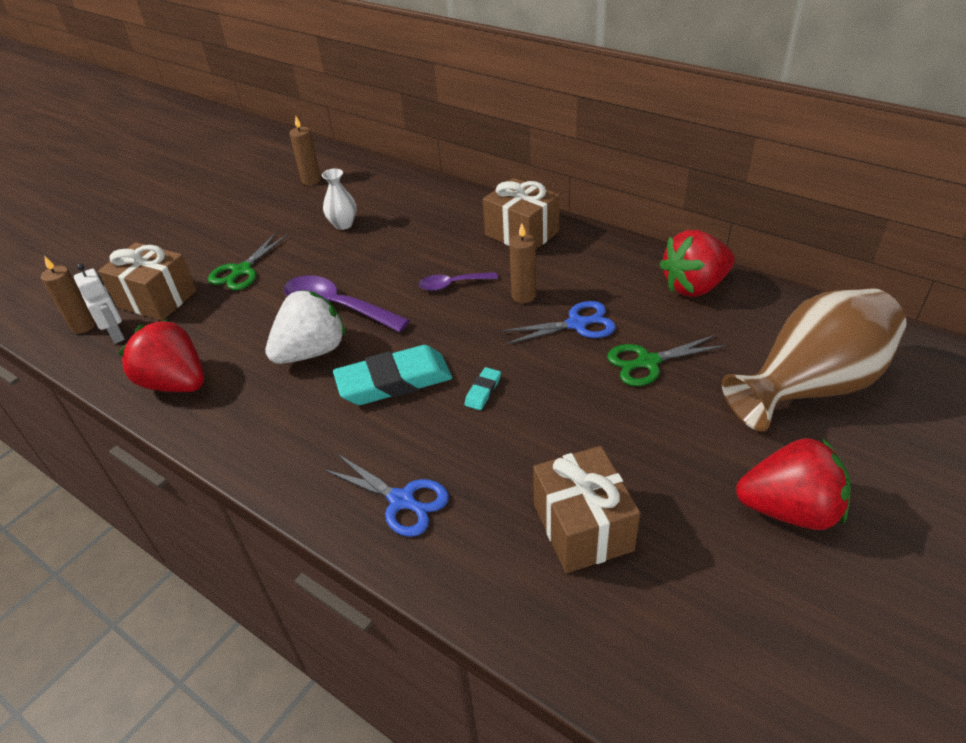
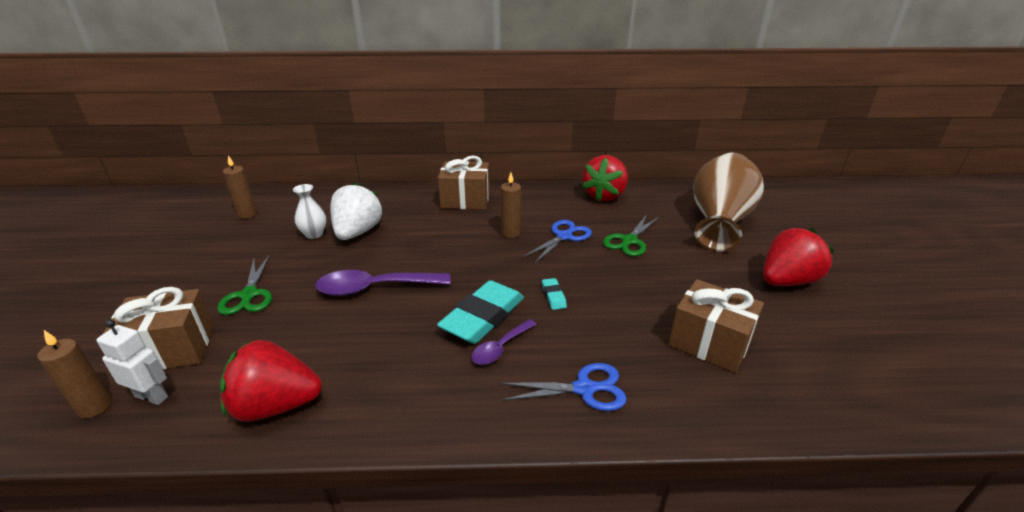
camera: 40 degrees left, 10 degrees down
(311, 351) = (389, 326): white strawberry -> white strawberry (357, 232)
(452, 285) = (452, 243): purple spoon -> purple spoon (500, 348)

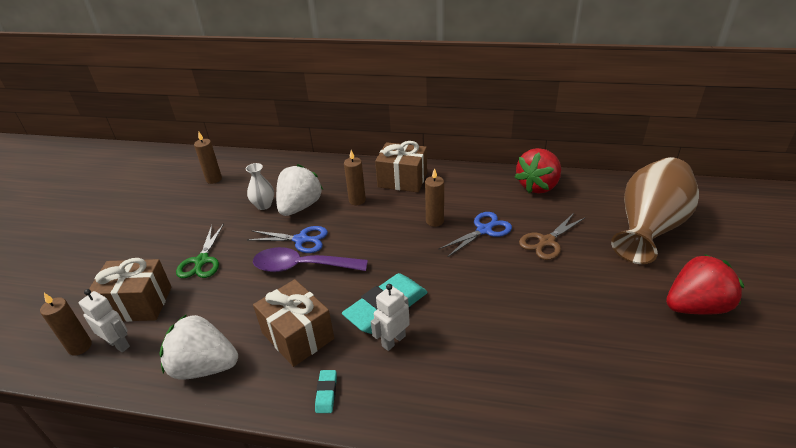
camera: 15 degrees right, 5 degrees up
(276, 405) = (204, 366): red strawberry -> white strawberry
(421, 221) = (357, 200): none -> brown candle
(500, 348) = (393, 341): purple spoon -> white robot
(553, 296) = (455, 294): turquoise eraser -> turquoise eraser (326, 393)
(585, 389) = (456, 392): blue scissors -> blue scissors (301, 240)
(629, 241) = (546, 242): green scissors -> brown scissors
(709, 342) = (589, 363): brown gift -> brown gift (297, 336)

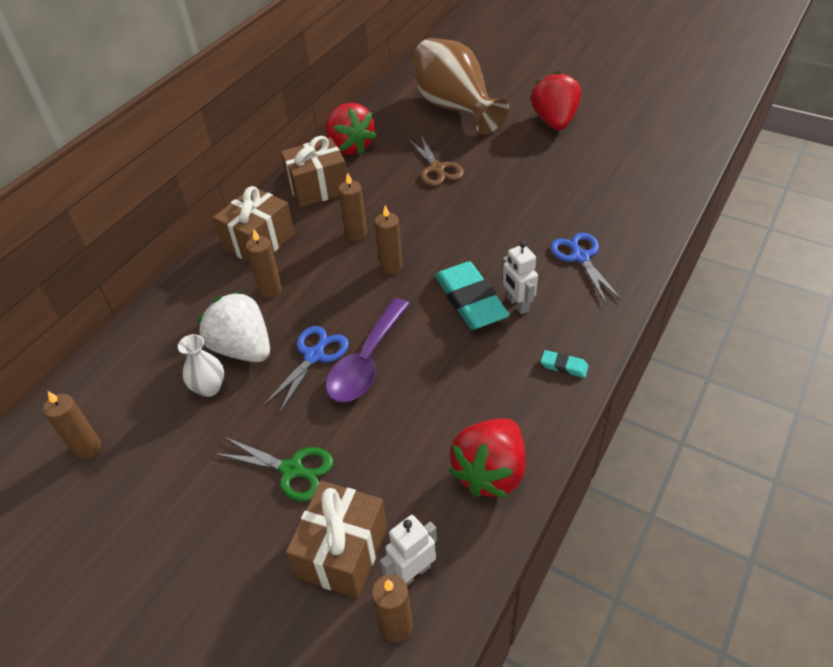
camera: 70 degrees left, 10 degrees up
(204, 366) = (490, 472): white strawberry -> red strawberry
(297, 336) = (478, 379): brown gift -> brown gift (318, 188)
(406, 250) = (391, 266): none -> brown candle
(484, 230) = (394, 202): blue scissors -> blue scissors (580, 257)

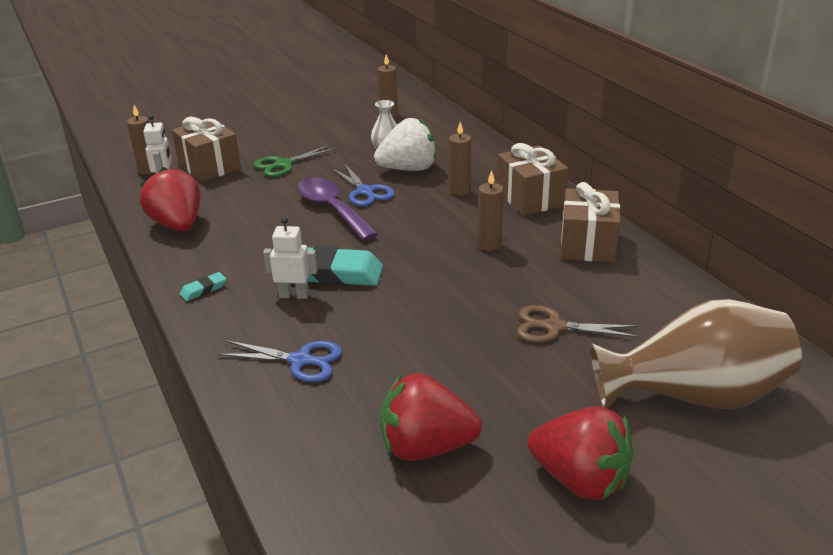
camera: 120 degrees right, 15 degrees down
(350, 147) = (654, 283): red strawberry -> red strawberry (426, 447)
(391, 266) = (422, 249): brown candle -> none

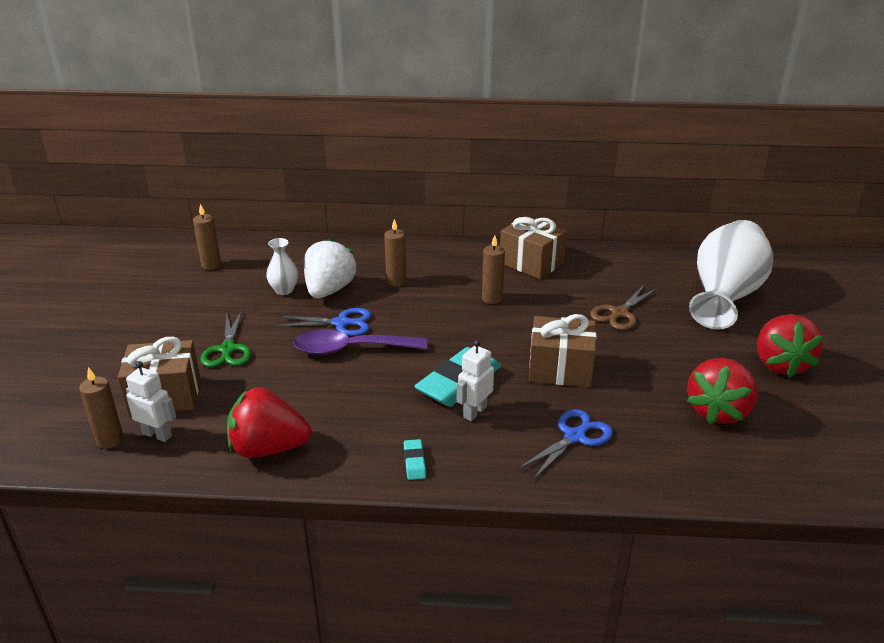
camera: 60 degrees left, 0 degrees up
(530, 198) = (444, 259): brown gift -> brown gift (560, 369)
(580, 480) = (780, 364): red strawberry -> red strawberry turned 120 degrees clockwise
(694, 396) = (724, 296): brown vase -> white vase

